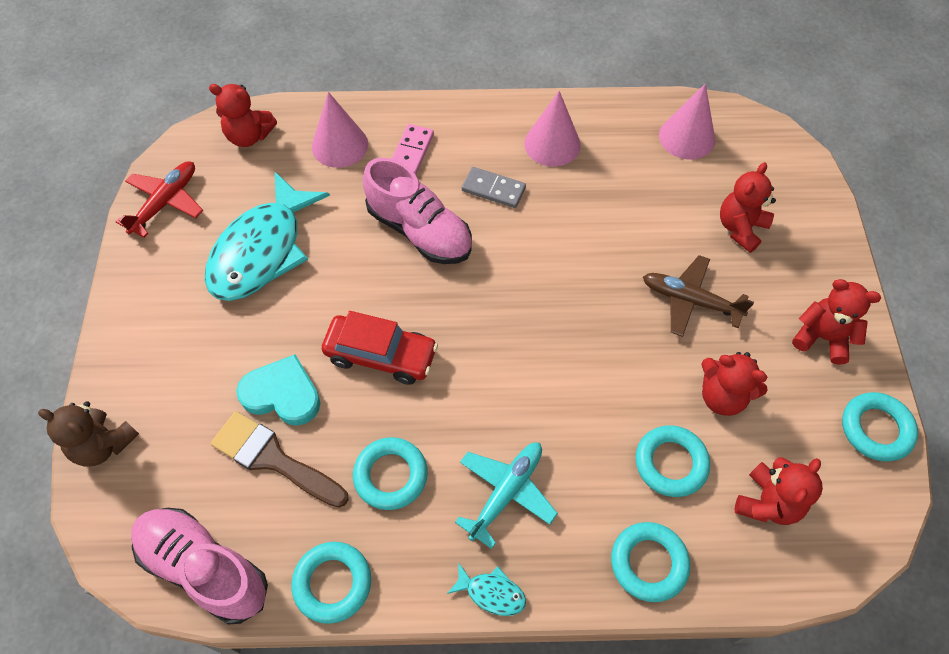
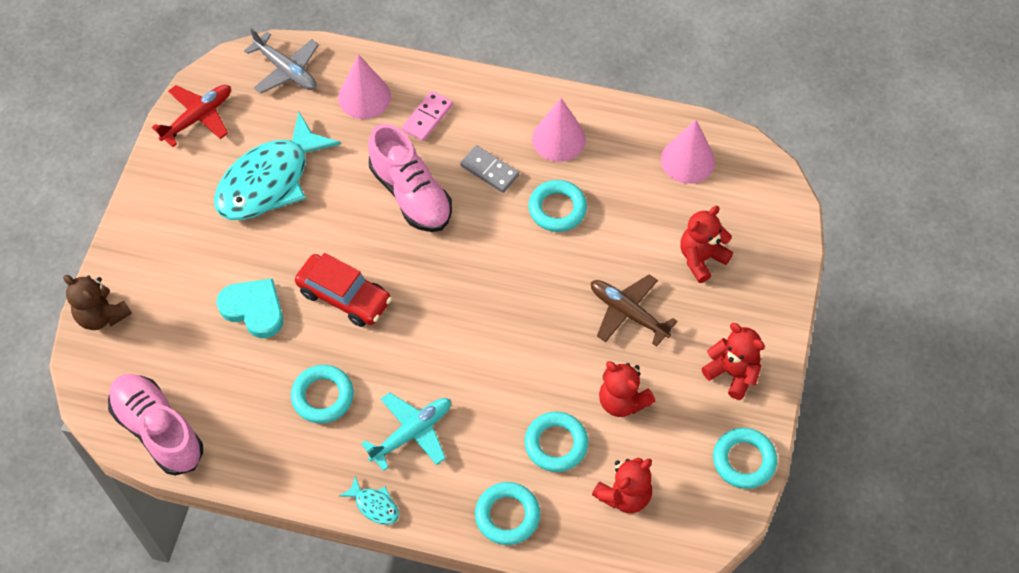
camera: 15 degrees right, 0 degrees up
(249, 136) = (286, 70): red teddy bear -> grey plane
(273, 458) = (232, 359): brown brush -> none
(332, 583) = (253, 466): turquoise ring -> turquoise ring (557, 209)

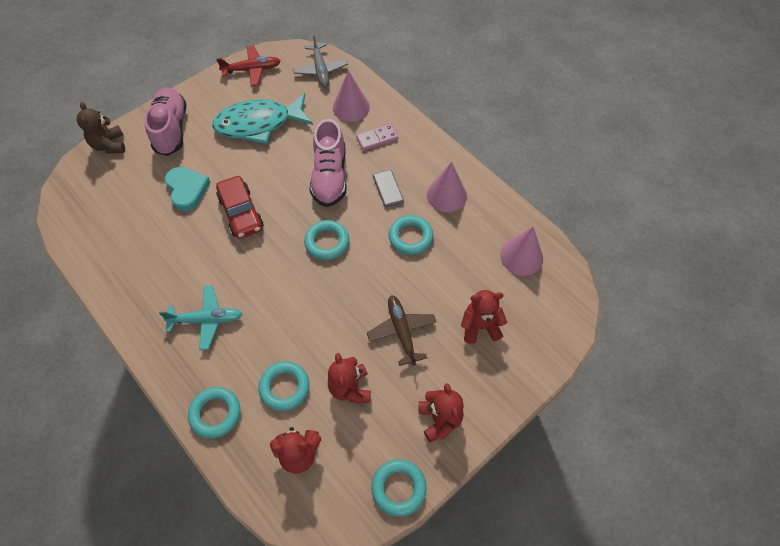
camera: 35 degrees right, 0 degrees up
(158, 430) = (78, 226): pink shoe -> pink shoe (171, 129)
(323, 396) = (178, 264): turquoise ring -> turquoise ring (327, 242)
(374, 505) = (146, 350): turquoise fish -> none

